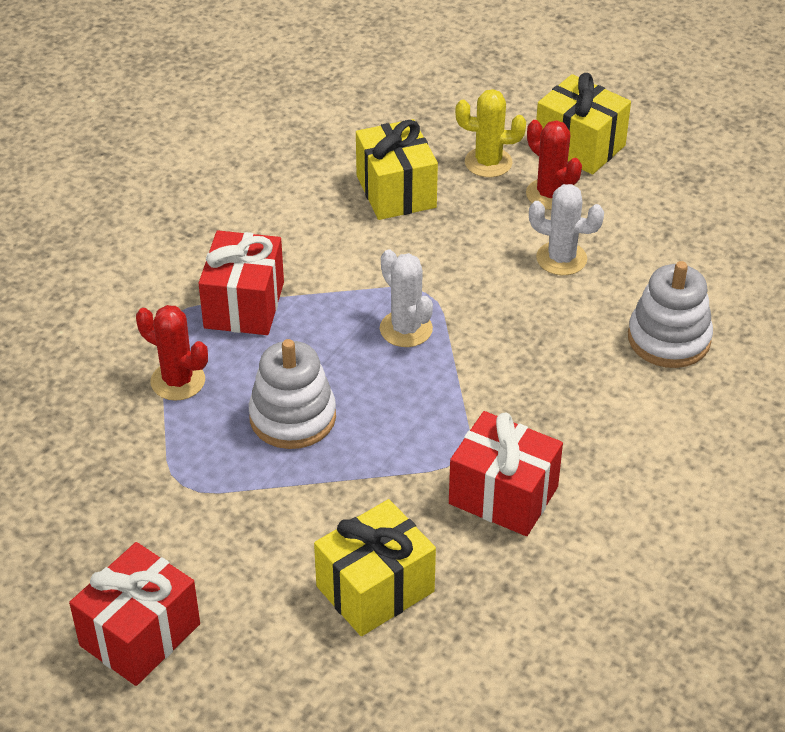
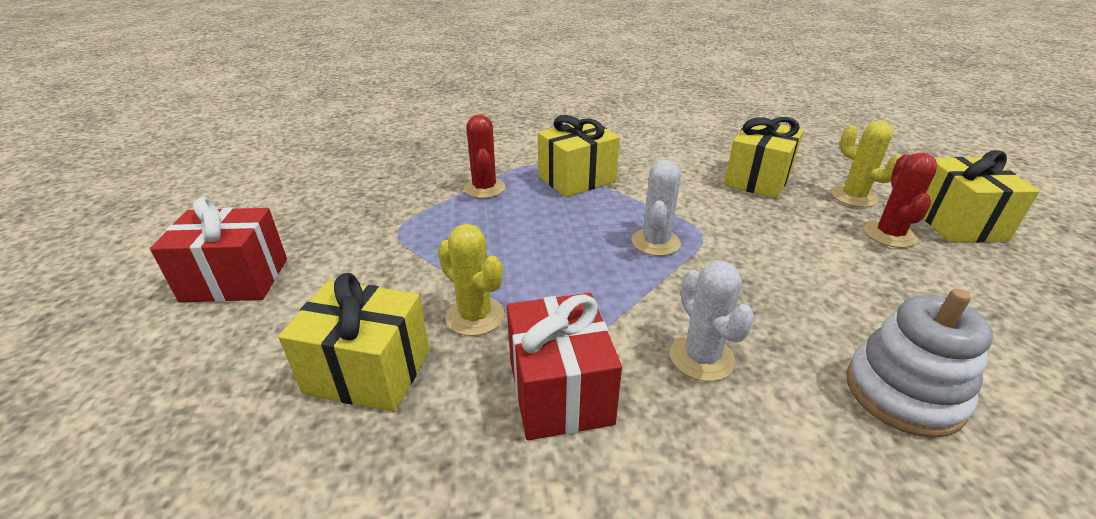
camera: 50 degrees right, 10 degrees down
(244, 305) = (577, 179): red gift -> yellow gift
(292, 417) = (508, 240): white stacking toy -> none
(376, 496) = (475, 316): none -> yellow cactus
(561, 258) = (849, 274): white cactus -> white cactus (701, 357)

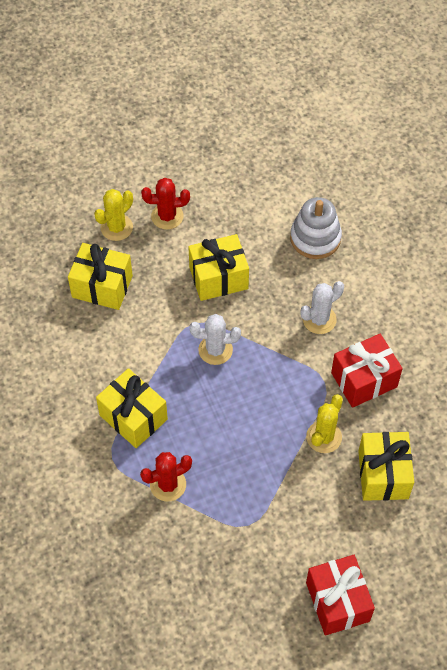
camera: 105 degrees left, 25 degrees up
(956, 222) = (140, 176): yellow gift -> yellow gift (218, 278)

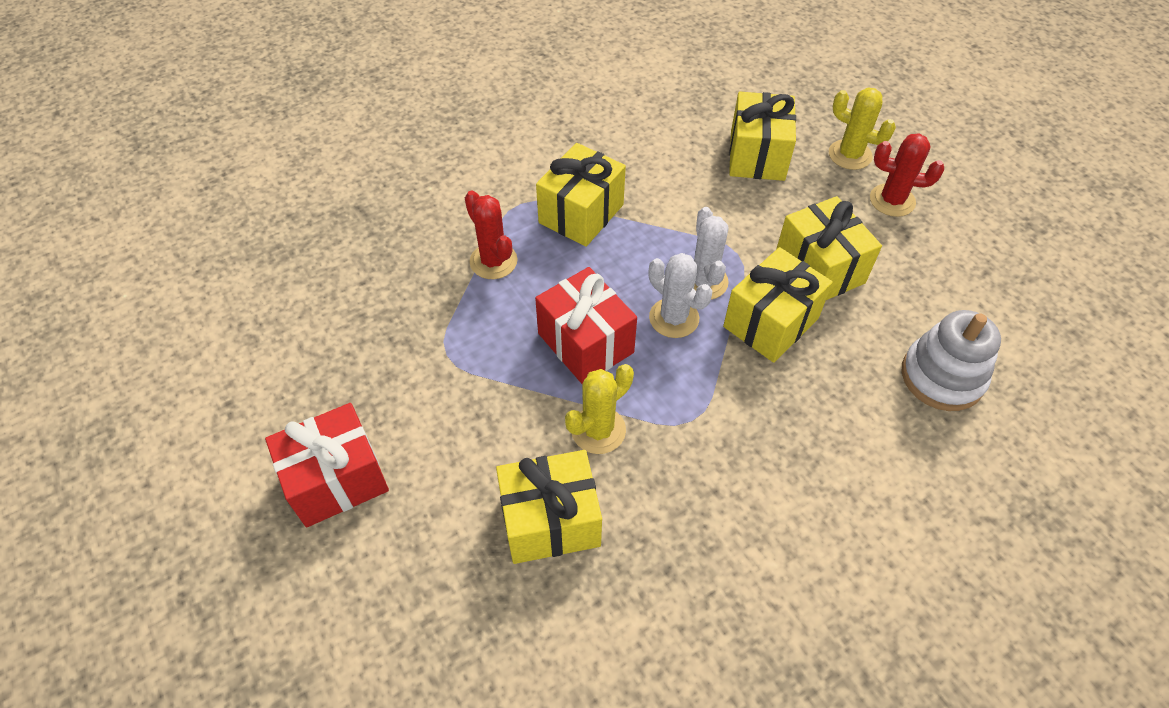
camera: 80 degrees right, 5 degrees down
(167, 216) = (892, 200): red cactus -> red cactus turned 60 degrees counterclockwise
(258, 318) = (771, 322): none -> yellow gift
(319, 319) = (797, 400): white cactus -> white cactus (674, 318)
(324, 437) = (598, 430): yellow cactus -> yellow cactus turned 60 degrees counterclockwise
(364, 380) = (711, 474): red gift -> red gift (585, 343)

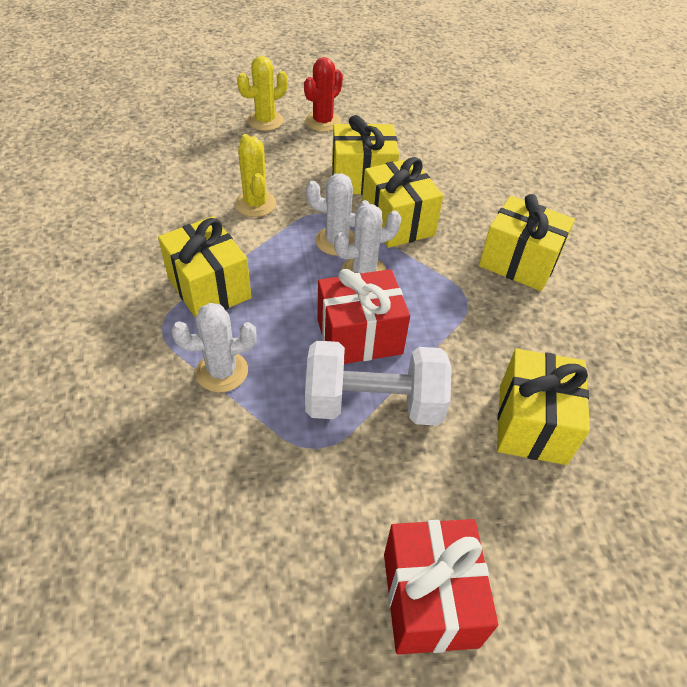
camera: 70 degrees left, 5 degrees down
(493, 261) = (222, 371): red cactus -> white cactus
(511, 380) = (373, 404): none -> white dumbbell
(598, 430) = (454, 360): yellow cactus -> yellow cactus (255, 204)
(757, 156) = (228, 163): yellow gift -> yellow gift (518, 262)
(942, 376) = (483, 166): white stacking toy -> none

